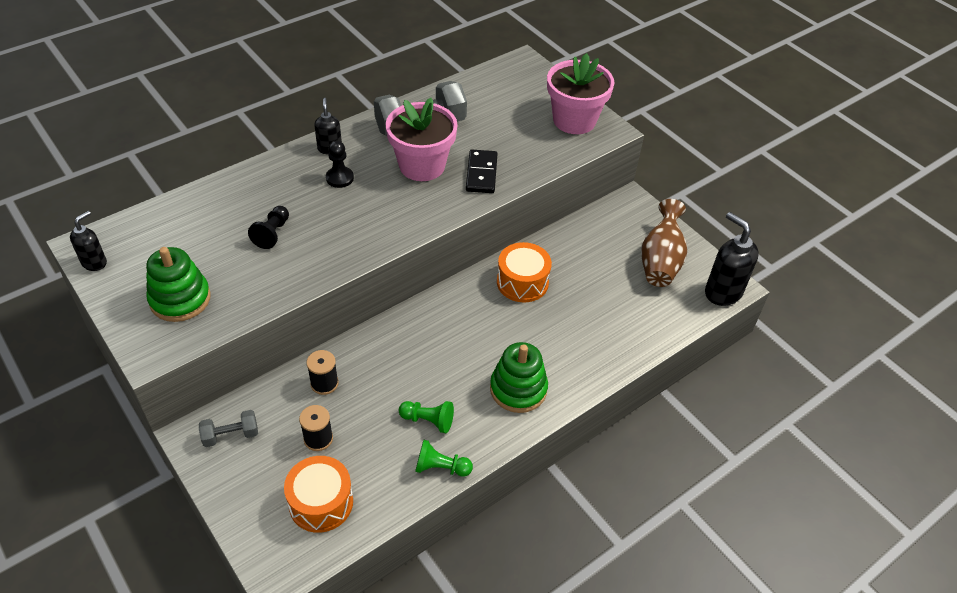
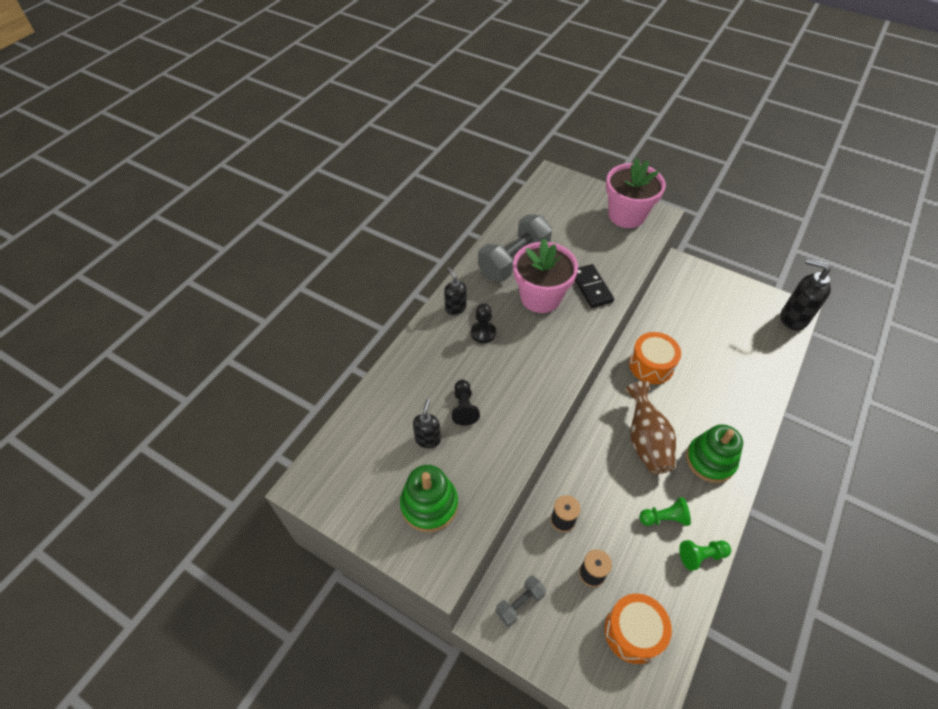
camera: 20 degrees left, 5 degrees up
(94, 262) = (326, 500): black soap dispenser -> black soap dispenser (428, 439)
(660, 261) = (735, 309): brown vase -> brown vase (646, 441)

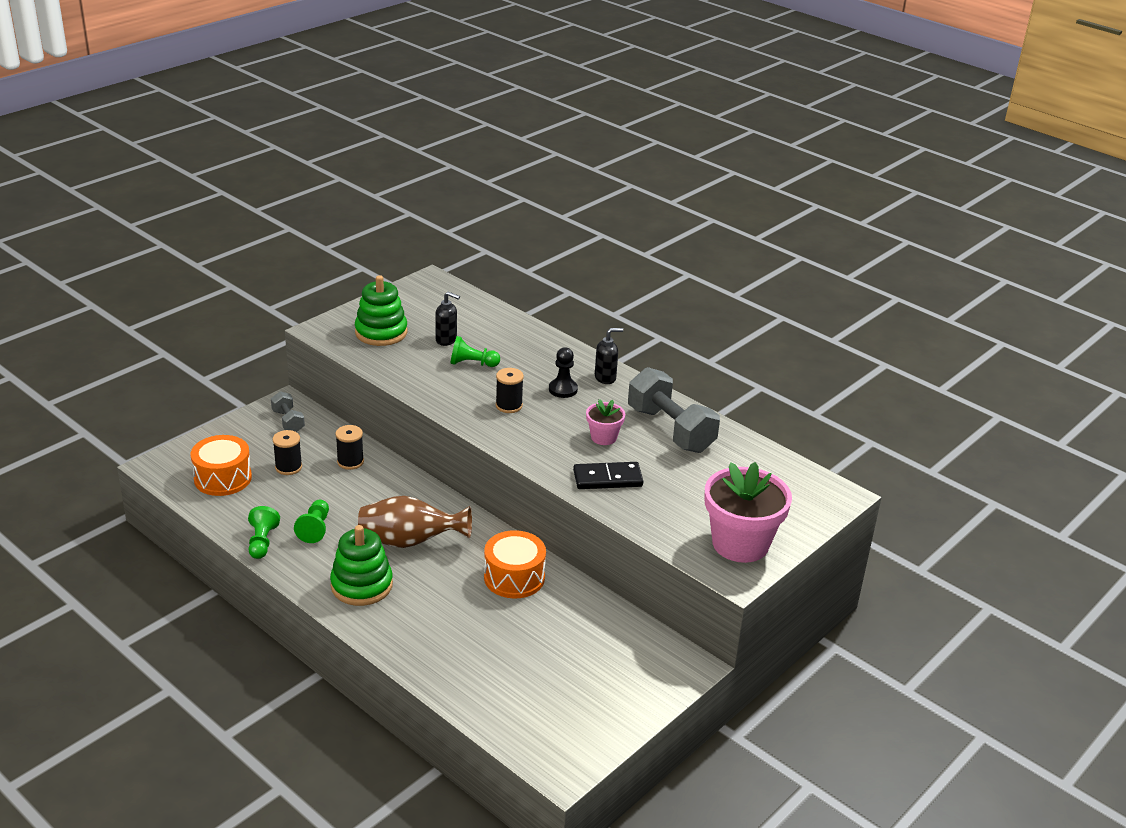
camera: 100 degrees right, 20 degrees down
(464, 407) = (472, 364): black pawn -> green pawn
(521, 365) = (509, 406): none -> black spool
(540, 297) = (603, 437): pink flower pot -> pink flower pot, size x0.50
(793, 318) = (548, 758): black soap dispenser -> none

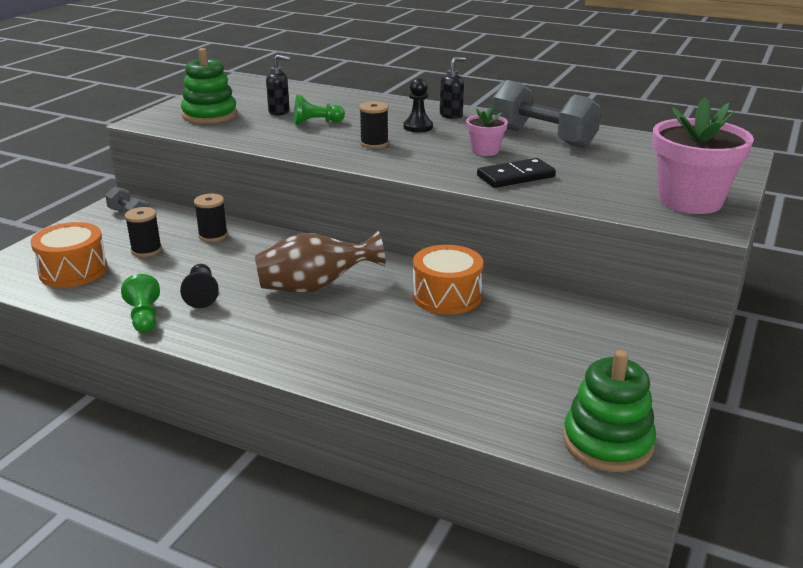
camera: 15 degrees left, 5 degrees down
(315, 528) = (201, 295): green pawn -> black pawn
(361, 585) = (283, 334): green stacking toy -> green stacking toy (607, 442)

